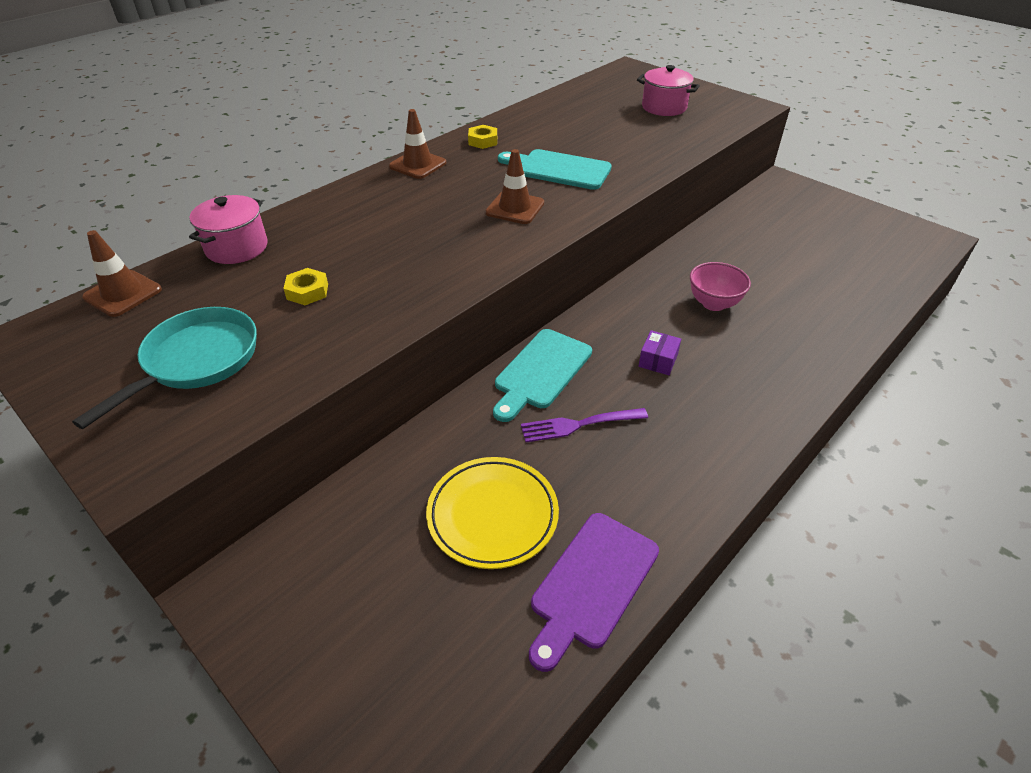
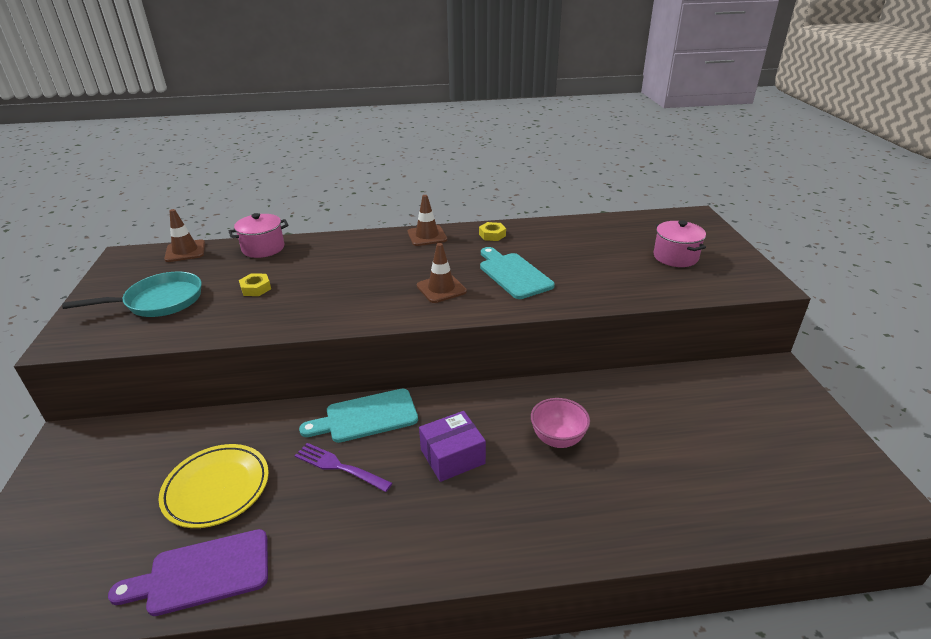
camera: 40 degrees right, 10 degrees down
(658, 360) = (452, 456): purple box -> purple box, size x1.61

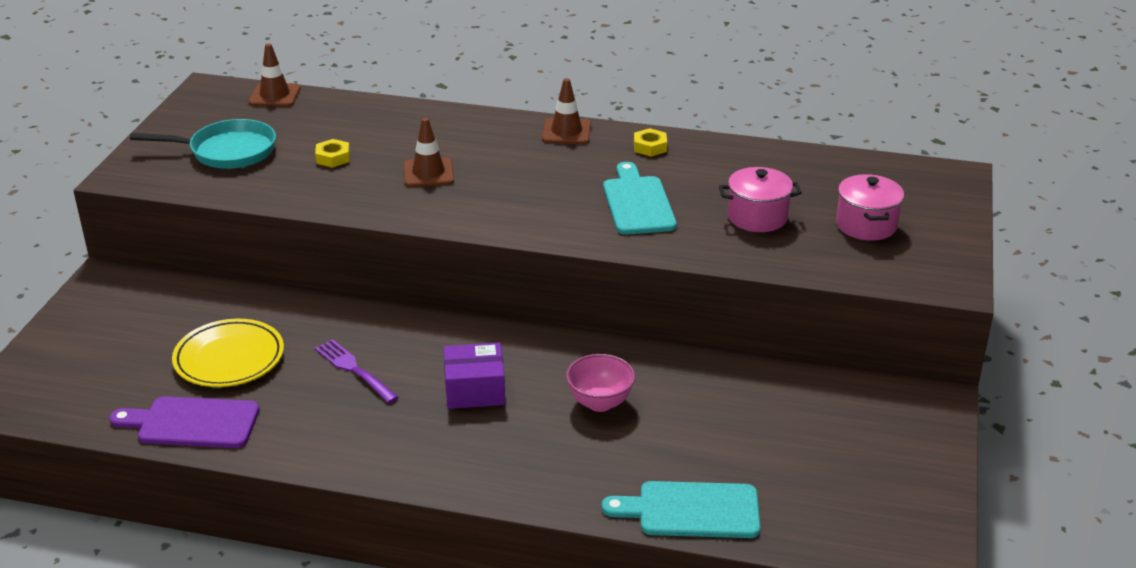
camera: 20 degrees right, 0 degrees up
(263, 248) = (363, 109): pink pot -> pink pot (757, 217)
(366, 417) = (406, 330): turquoise cutting board -> turquoise cutting board (691, 510)
(441, 289) = (539, 202): brown traffic cone -> brown traffic cone (428, 173)

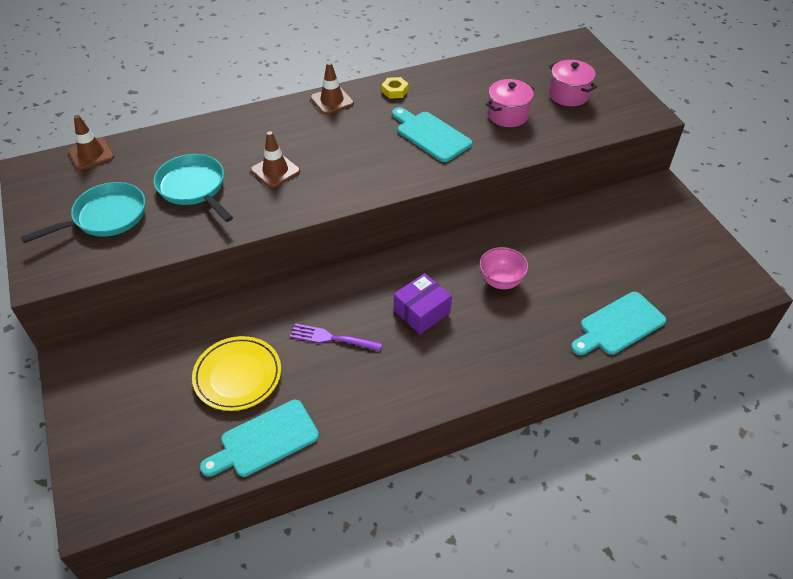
camera: 35 degrees left, 15 degrees up
(192, 423) = (265, 440): purple cutting board -> turquoise cutting board
(333, 158) = (194, 188): yellow nut -> turquoise pan

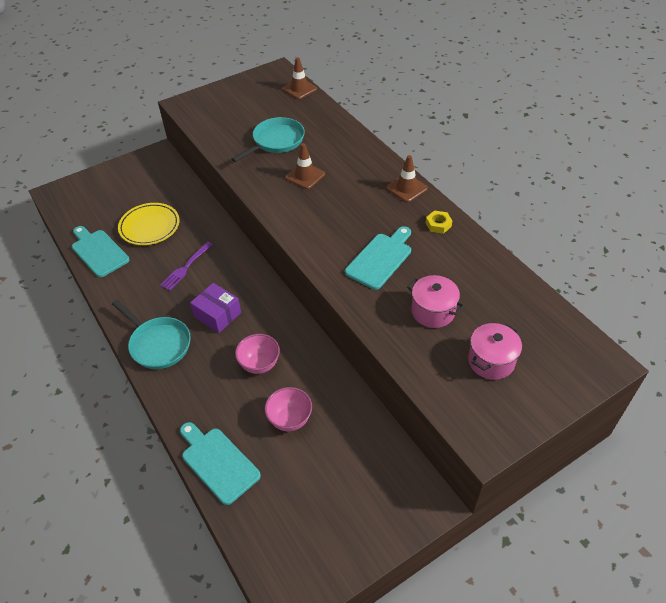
camera: 80 degrees right, 0 degrees up
(106, 217) = (238, 112): turquoise pan -> turquoise pan (158, 344)
(333, 338) = (186, 267): purple fork -> purple fork turned 150 degrees counterclockwise
(572, 265) = (290, 419): none -> pink bowl

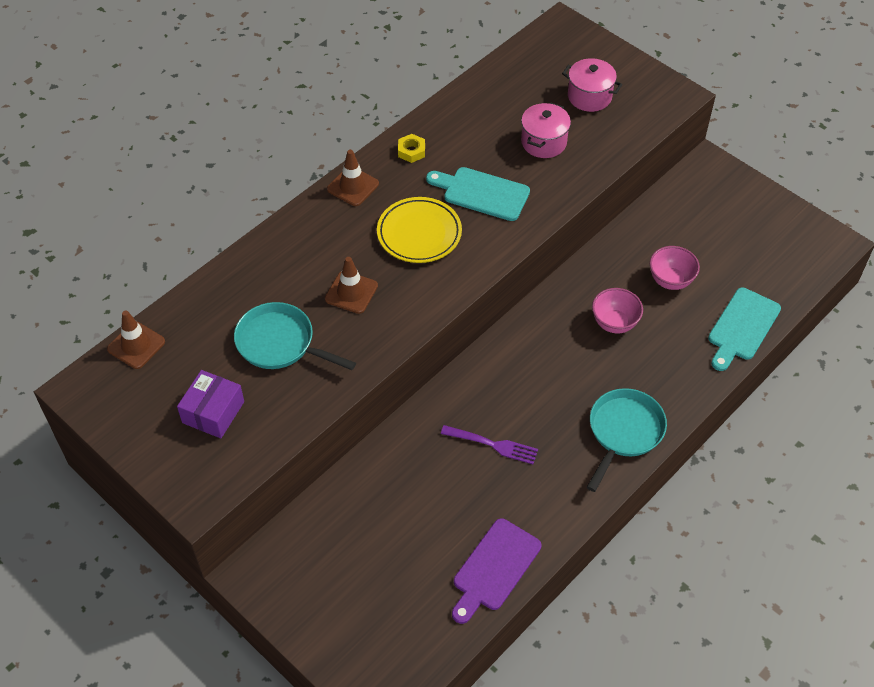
camera: 105 degrees left, 5 degrees up
(98, 251) = (494, 568): turquoise cutting board -> purple cutting board
(150, 227) = (427, 519): yellow plate -> yellow plate (419, 233)
(217, 315) = (559, 384): purple box -> purple box (213, 412)

